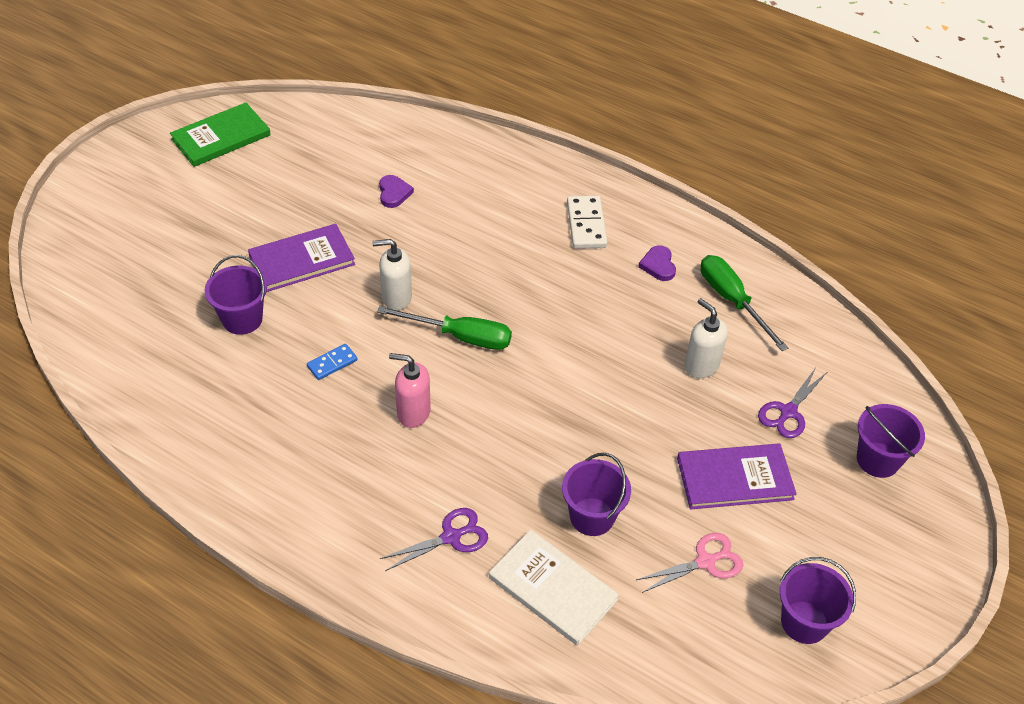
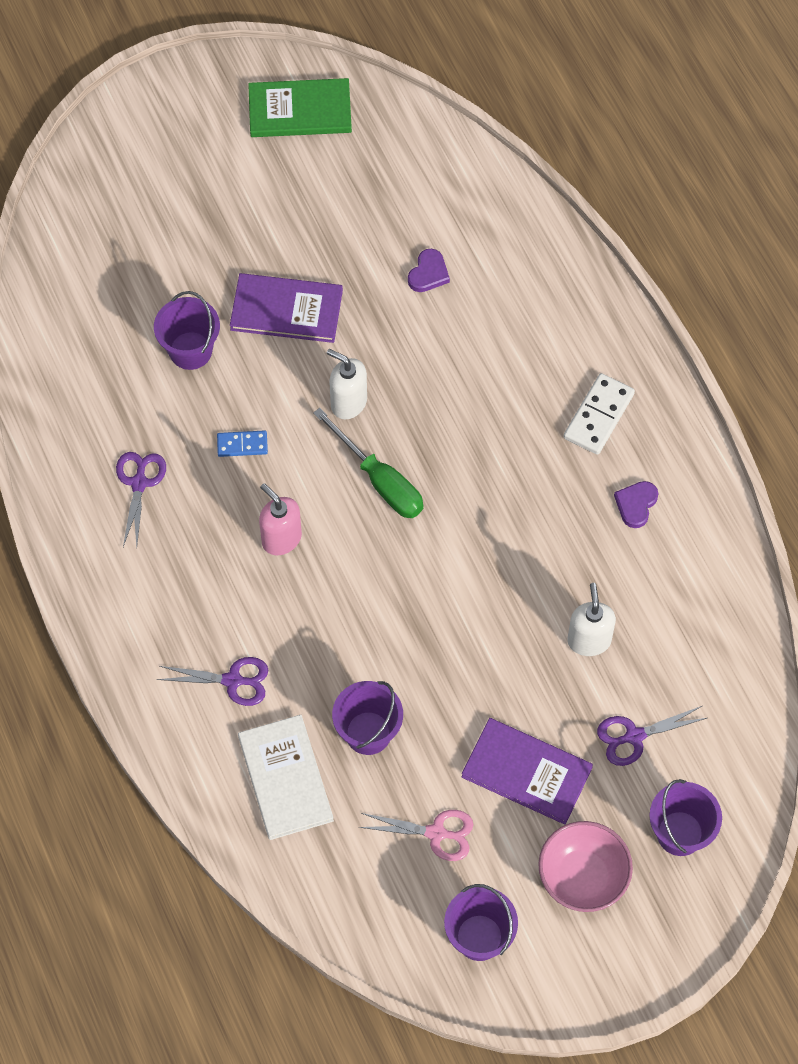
camera: 35 degrees right, 15 degrees up
(263, 430) = (139, 483): none -> purple scissors
(732, 301) = (679, 587): green screwdriver -> none
(839, 530) = (582, 877): none -> pink bowl

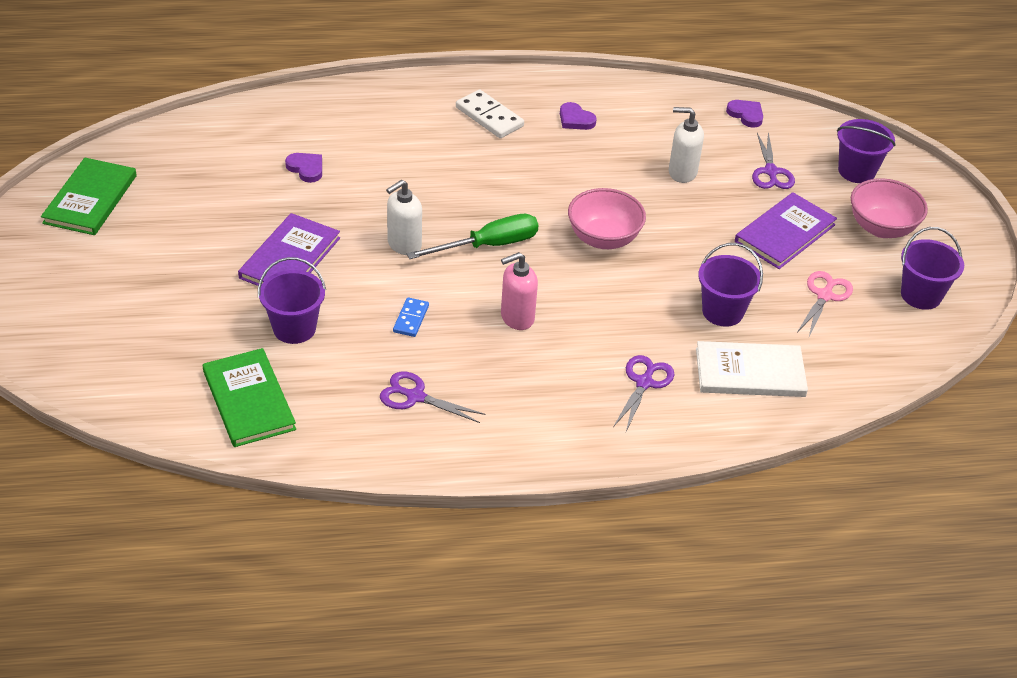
camera: 75 degrees left, 20 degrees down
(85, 349) = (249, 400): none -> green book
(437, 587) = (603, 239): none -> pink bowl
(735, 687) = (746, 115): none -> purple heart

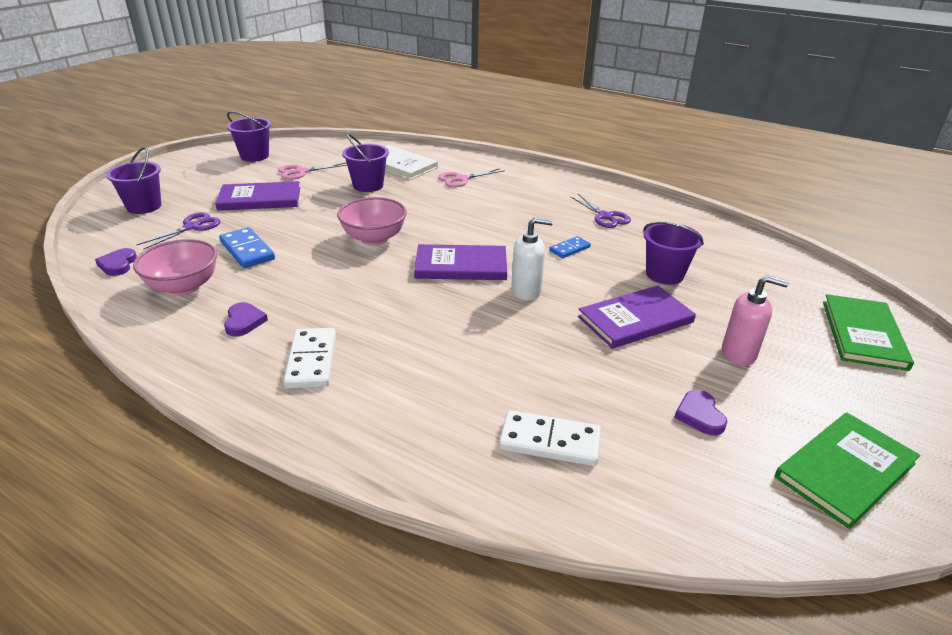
camera: 140 degrees left, 10 degrees down
(249, 400) = (724, 251): green book -> green book (863, 334)
(286, 137) = (549, 442): none -> white domino
(306, 168) = (557, 392): purple heart -> purple heart (699, 415)
(488, 245) = (461, 265): green screwdriver -> purple book
(517, 317) = (495, 225): pink soap dispenser -> pink soap dispenser (739, 354)
(644, 383) = (461, 179): purple scissors -> pink scissors
(682, 172) = (247, 250): white soap dispenser -> blue domino
(881, 228) = (203, 181): pink bowl -> pink bowl (184, 287)

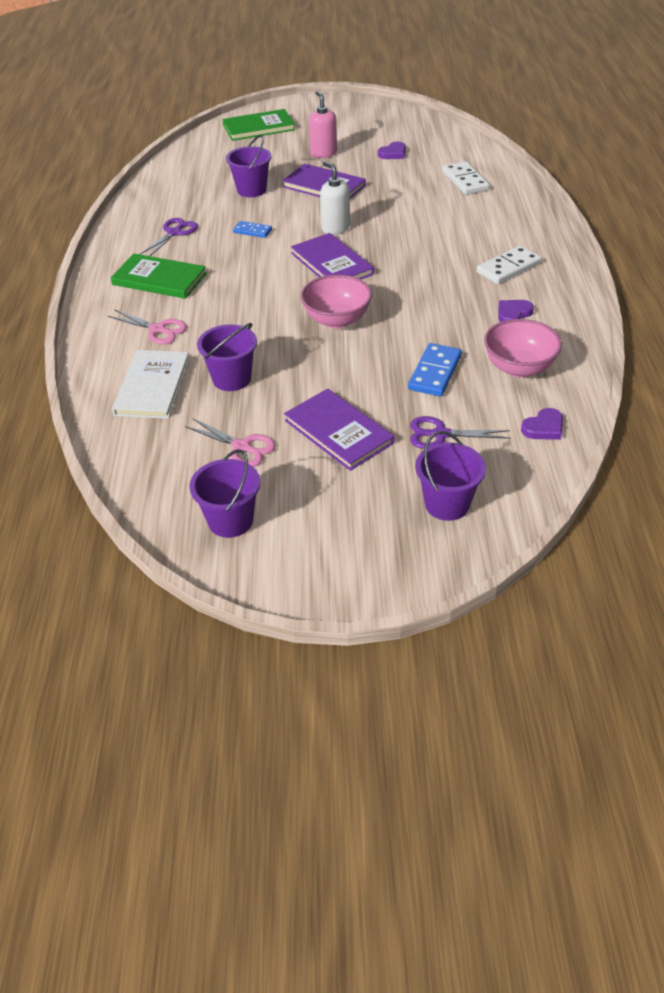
camera: 120 degrees left, 10 degrees up
(845, 470) = (388, 121): green book -> green book (159, 279)

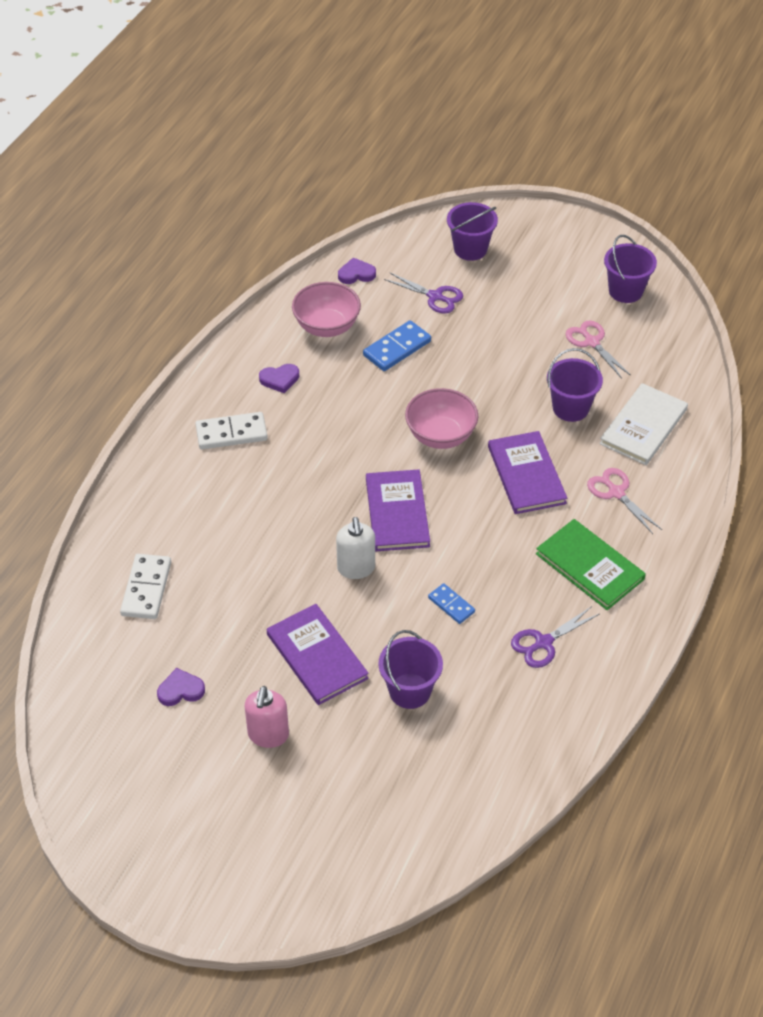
camera: 155 degrees left, 5 degrees up
(259, 127) = (314, 857): green book -> none
(338, 432) = (510, 327): purple book -> purple book (526, 475)

